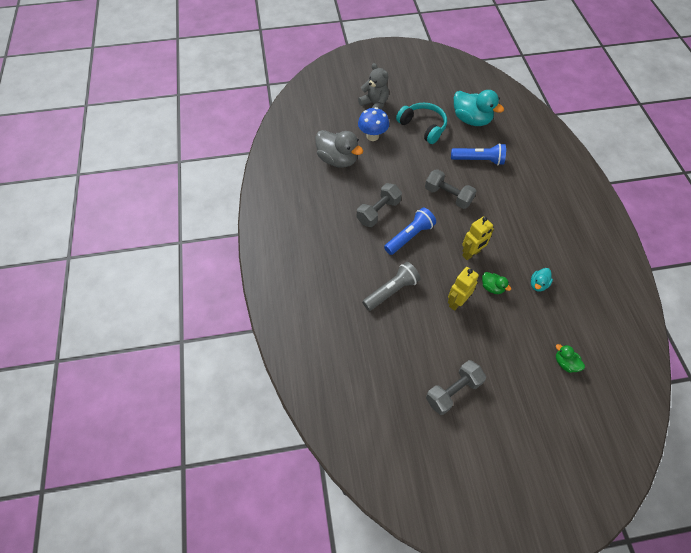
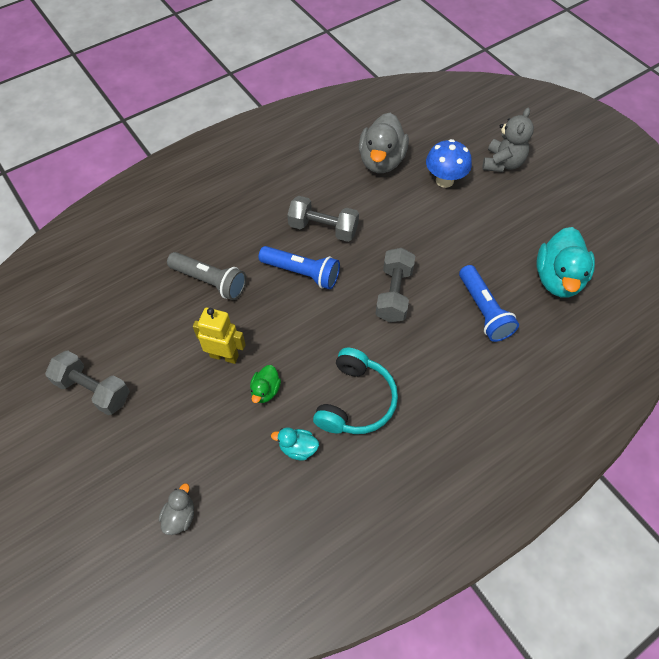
camera: 65 degrees right, 0 degrees up
(423, 127) = (501, 227): turquoise headphones -> turquoise headphones (355, 401)
(471, 253) = (309, 350): yellow robot -> none
(565, 363) = (180, 516): green duck -> grey duck

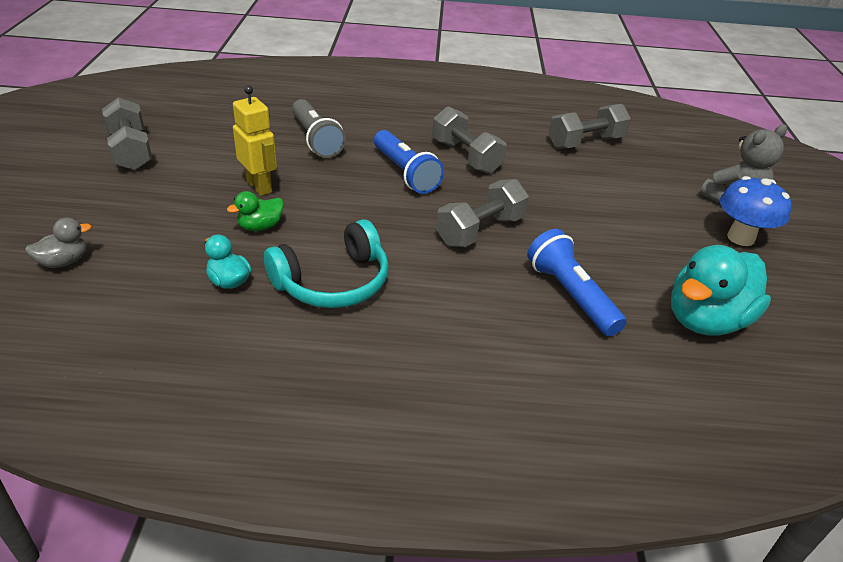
camera: 35 degrees right, 20 degrees down
(381, 161) = (585, 143): grey duck -> grey dumbbell
(444, 180) = (643, 183): blue mushroom -> blue mushroom (740, 238)
(483, 311) = (571, 295): blue flashlight -> blue flashlight turned 135 degrees clockwise

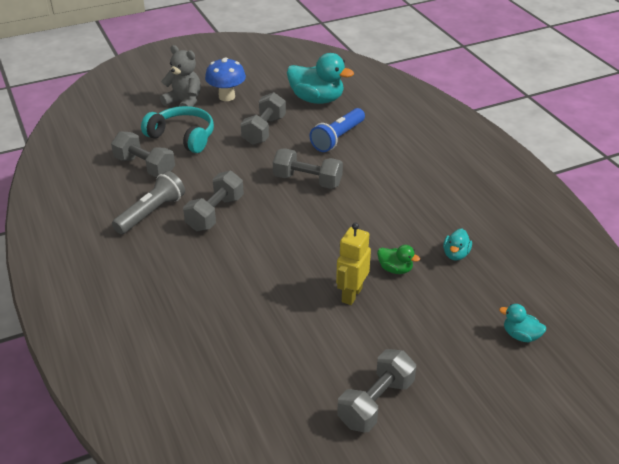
camera: 115 degrees left, 0 degrees up
(64, 262) = (520, 335): grey duck -> turquoise duck
(316, 139) = (255, 300): grey flashlight -> grey flashlight (151, 213)
(333, 282) = (413, 216): turquoise headphones -> turquoise headphones (182, 137)
(405, 173) = (266, 233): blue flashlight -> none
(627, 238) = (264, 130): none -> grey dumbbell

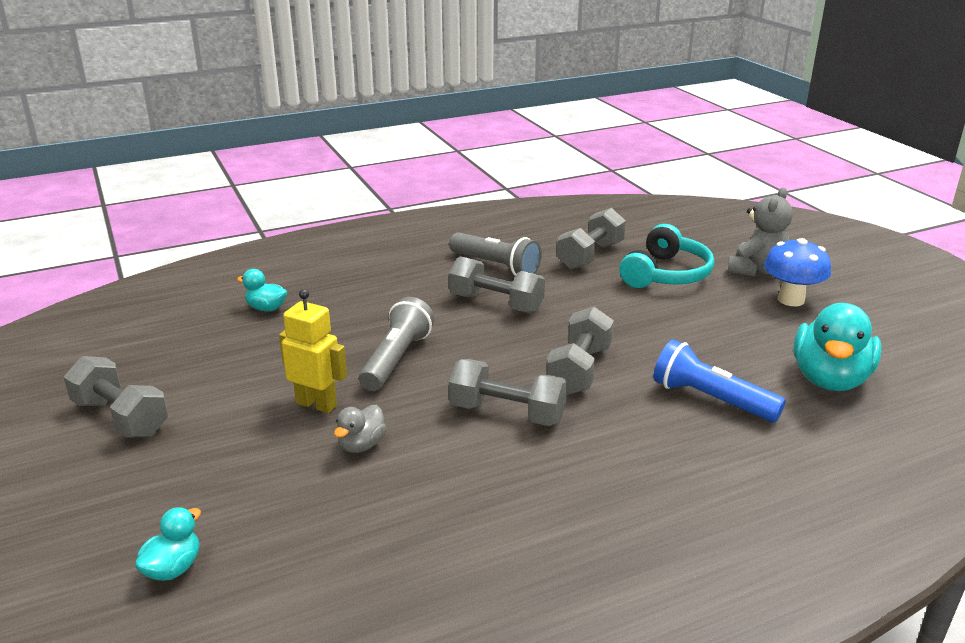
camera: 90 degrees right, 10 degrees down
(264, 130) = (707, 332): grey dumbbell -> grey dumbbell (507, 413)
(292, 260) = (396, 359): none -> grey flashlight
(395, 269) = (361, 445): green duck -> grey duck
(455, 254) = (387, 513): turquoise duck -> turquoise duck (266, 308)

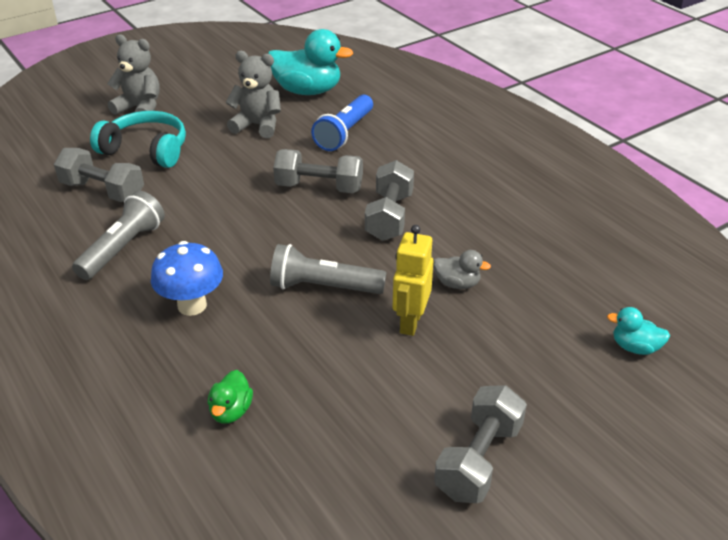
camera: 100 degrees left, 10 degrees up
(266, 308) = (231, 411): turquoise duck -> green duck
(496, 304) = (209, 240): grey dumbbell -> none
(725, 338) = (257, 125): none -> grey teddy bear
(791, 300) = (193, 97): blue mushroom -> blue mushroom (192, 305)

